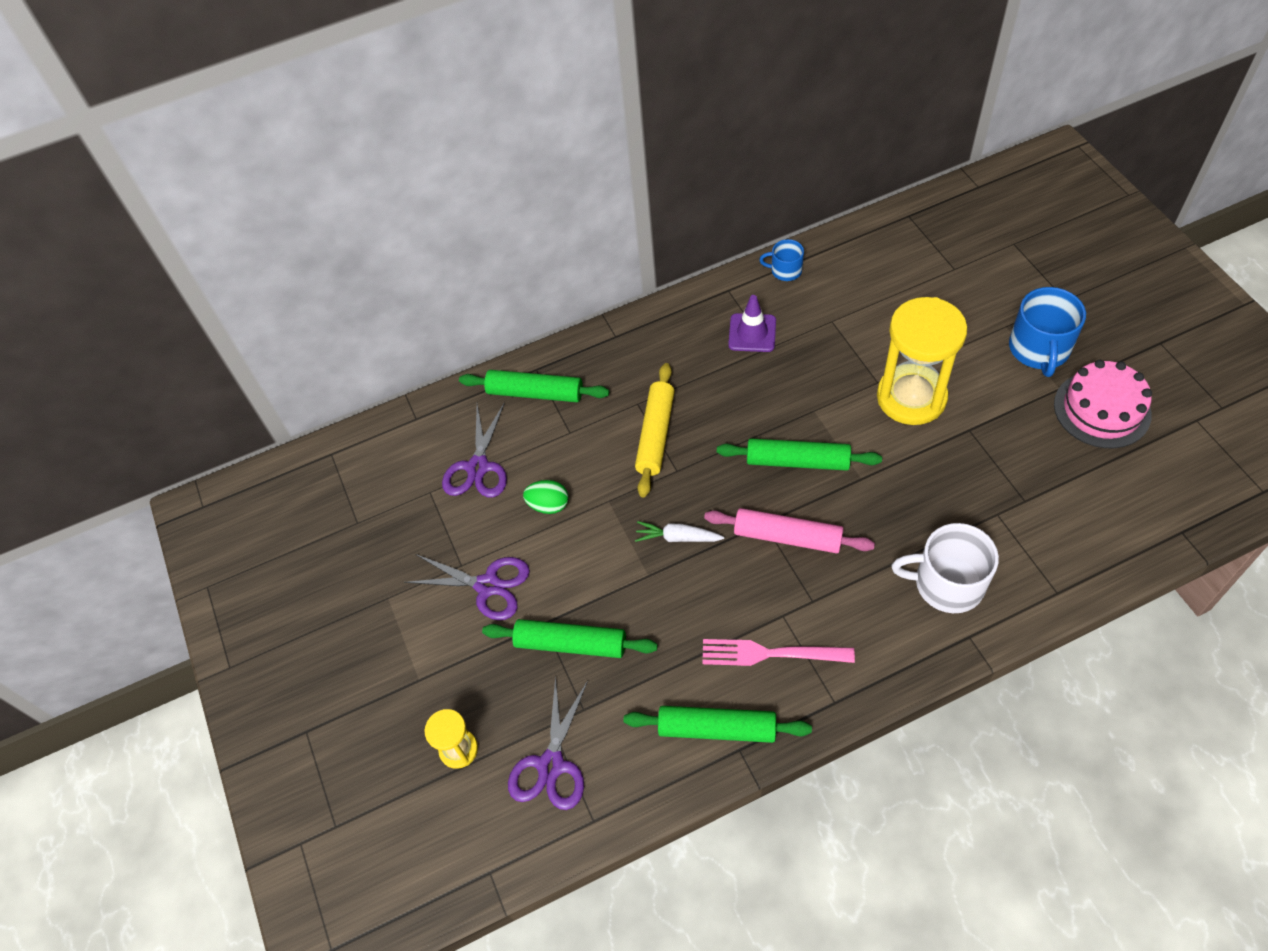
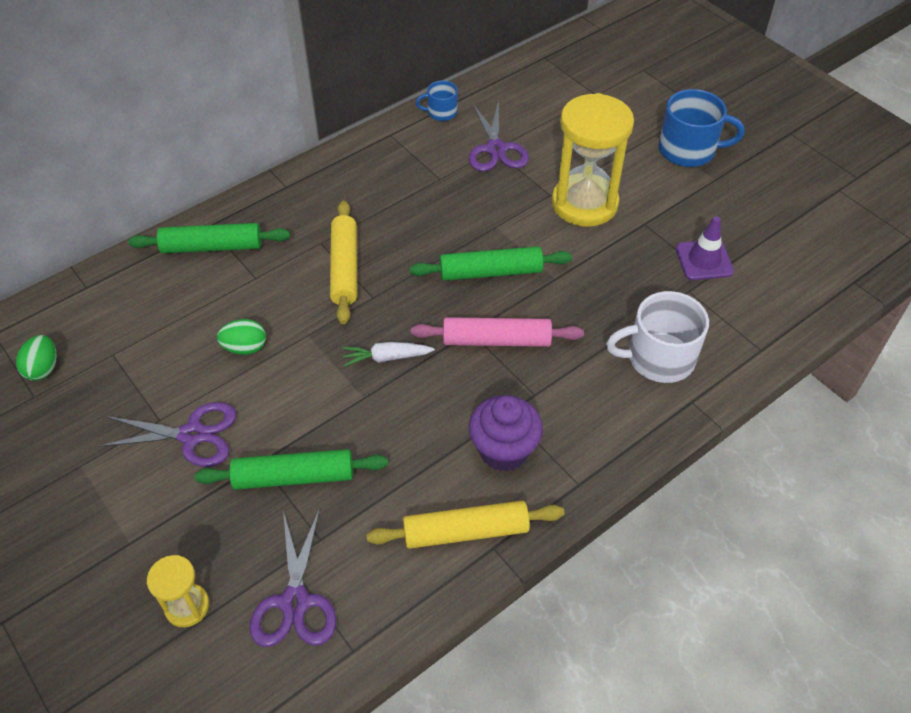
camera: 20 degrees left, 5 degrees down
(368, 496) = (43, 368): none -> green egg
(478, 467) = (162, 323): purple scissors -> purple scissors (496, 149)
(716, 729) = (465, 532): green rolling pin -> yellow rolling pin
(752, 333) = (421, 168): purple traffic cone -> purple traffic cone (704, 260)
(770, 654) = (504, 450): pink fork -> purple cupcake
(1039, 349) = (688, 150): blue mug -> blue mug turned 75 degrees counterclockwise
(1102, 409) = (756, 191): pink cake -> none

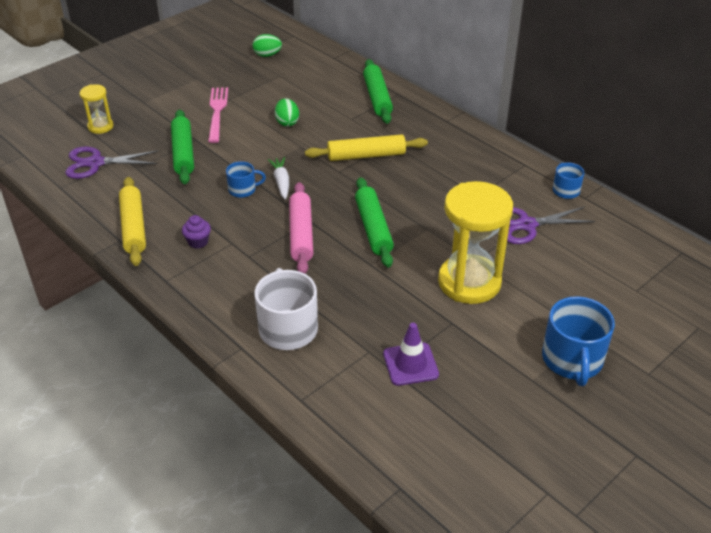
camera: 85 degrees right, 10 degrees down
(192, 435) = (217, 112): purple scissors -> pink fork
(397, 400) = (243, 190): none -> blue mug
(504, 450) = (198, 242): purple cupcake -> purple cupcake, size x0.54

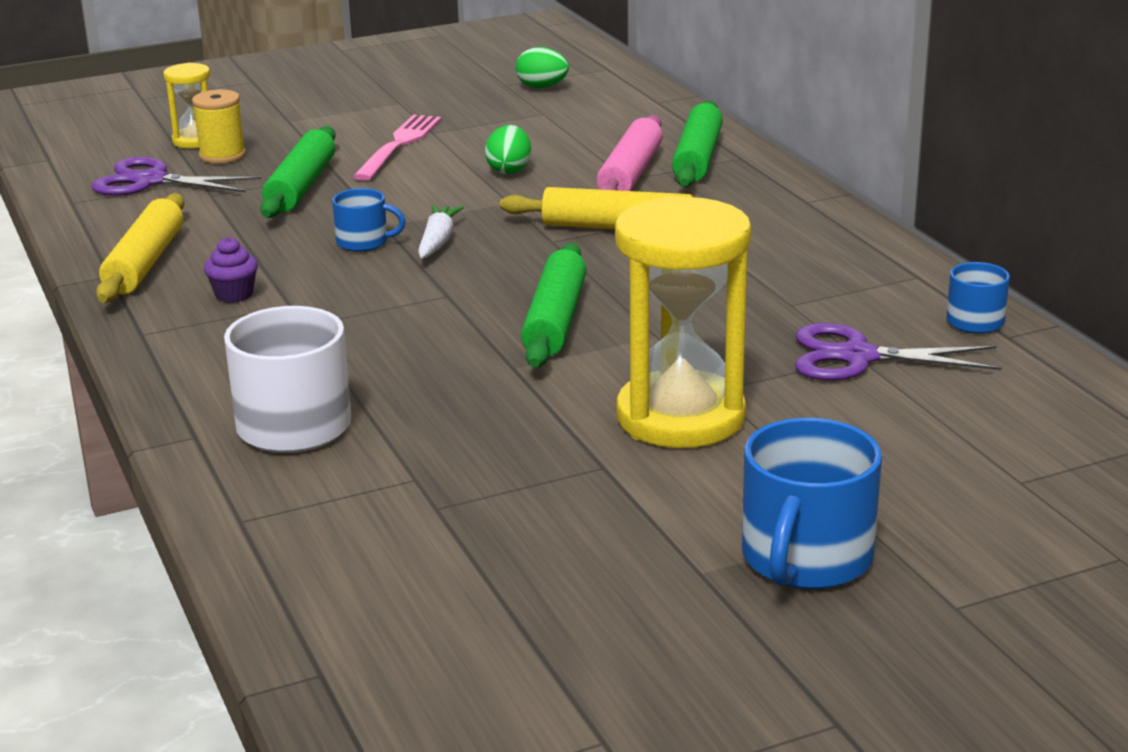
camera: 20 degrees right, 15 degrees down
(124, 136) = (222, 155): none -> yellow spool
(301, 234) = (417, 310): pink rolling pin -> pink rolling pin (630, 174)
(410, 364) = (478, 509): purple traffic cone -> none

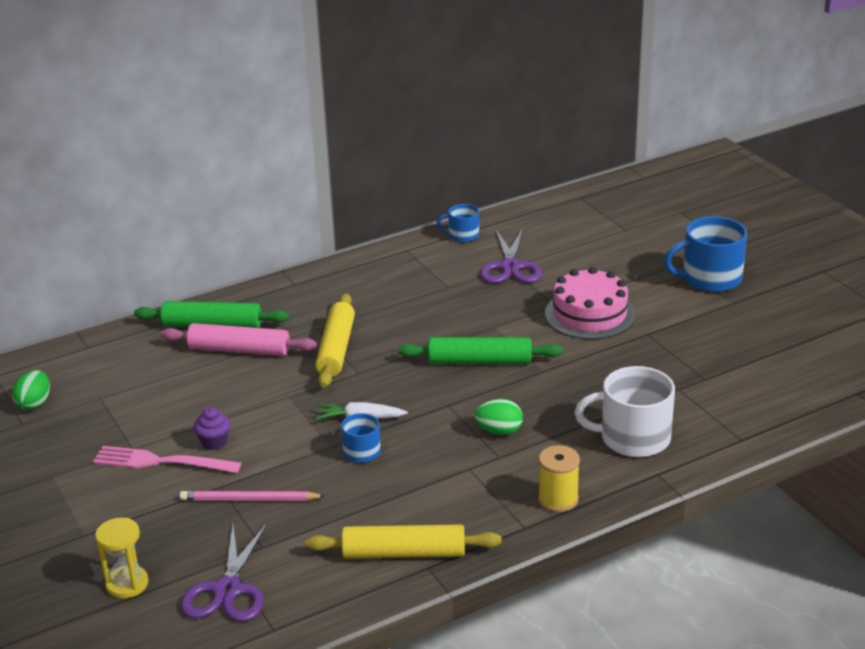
camera: 95 degrees left, 5 degrees up
(222, 155) = (170, 558): yellow spool -> yellow spool (558, 499)
(234, 295) = (457, 496): purple cupcake -> purple cupcake (214, 442)
(301, 186) = (249, 499): green rolling pin -> pink pencil
(509, 170) = (226, 402): green egg -> green egg (499, 431)
(680, 417) = (589, 314): yellow hourglass -> pink cake
(805, 558) = (710, 278): blue mug -> blue mug turned 150 degrees clockwise

